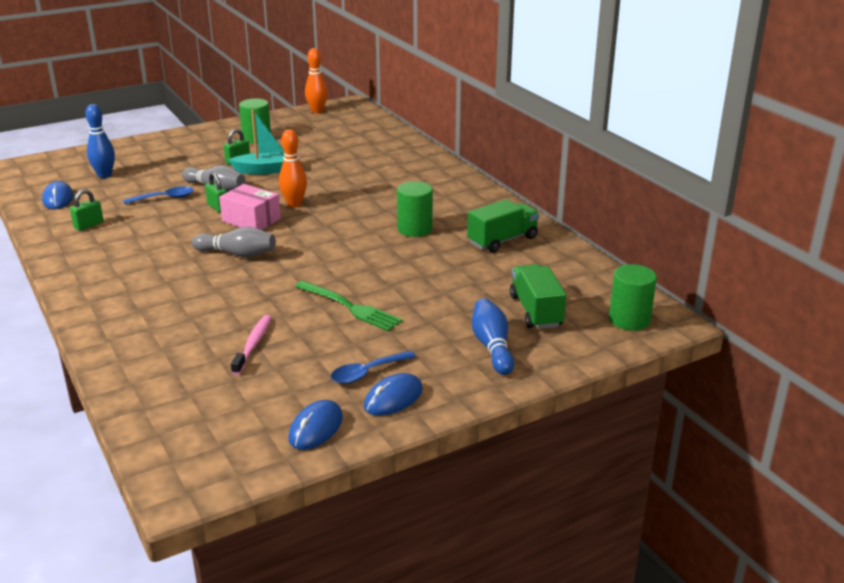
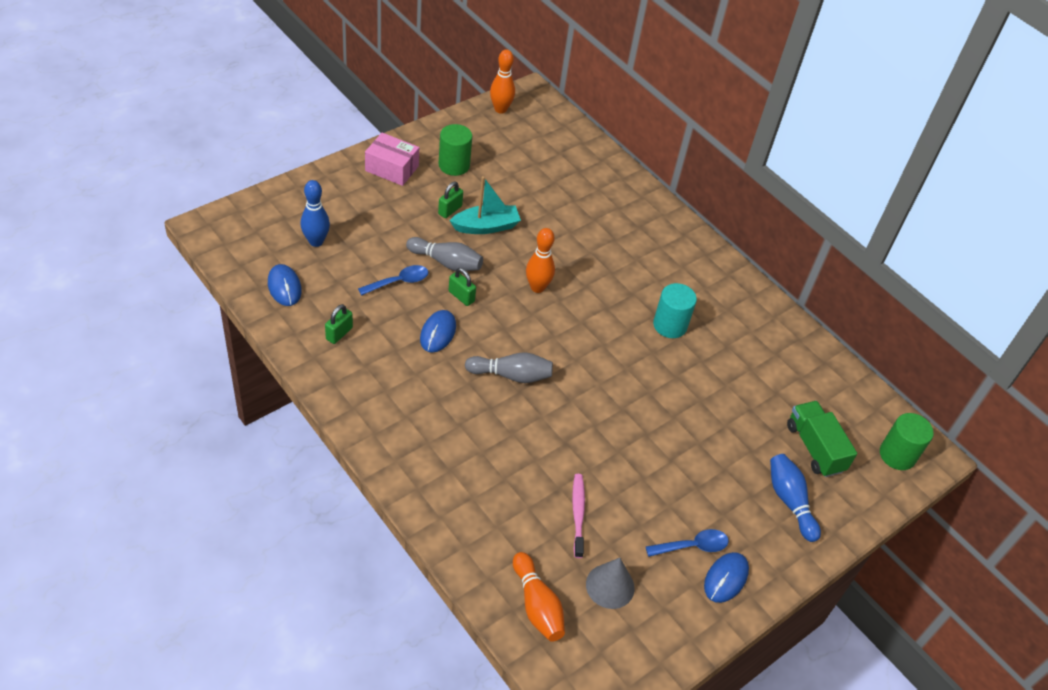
camera: 15 degrees left, 20 degrees up
(171, 406) = (537, 605): none -> orange bowling pin
(251, 220) = (503, 317): pink box -> pink box (392, 168)
(259, 396) = (610, 586): none -> grey cone
(316, 428) = (673, 623): blue mouse -> blue mouse (438, 333)
(350, 307) = (647, 452): green fork -> none
(367, 373) = (692, 546): blue spoon -> blue spoon turned 150 degrees counterclockwise
(415, 229) = (670, 325): green cylinder -> turquoise cylinder
(502, 240) = (757, 340): green truck -> none

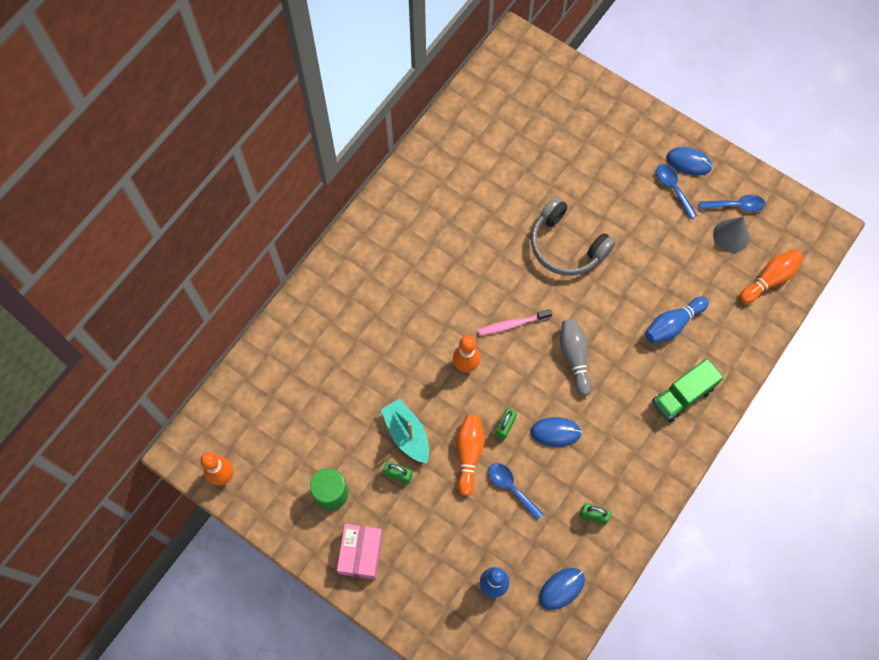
camera: 100 degrees left, 20 degrees up
(446, 262) = (469, 454): grey bowling pin -> orange bowling pin
(578, 514) = (683, 271): pink toothbrush -> pink toothbrush (512, 324)
(645, 413) = (566, 246): none -> grey headphones
(650, 609) = (736, 205): none -> blue spoon
(670, 325) = (463, 246): turquoise cylinder -> none
(790, 501) = (603, 130): blue bowling pin -> blue bowling pin (672, 324)
(814, 448) = (545, 120): green truck -> green truck (682, 396)
(897, 455) = (526, 63): green cylinder -> none

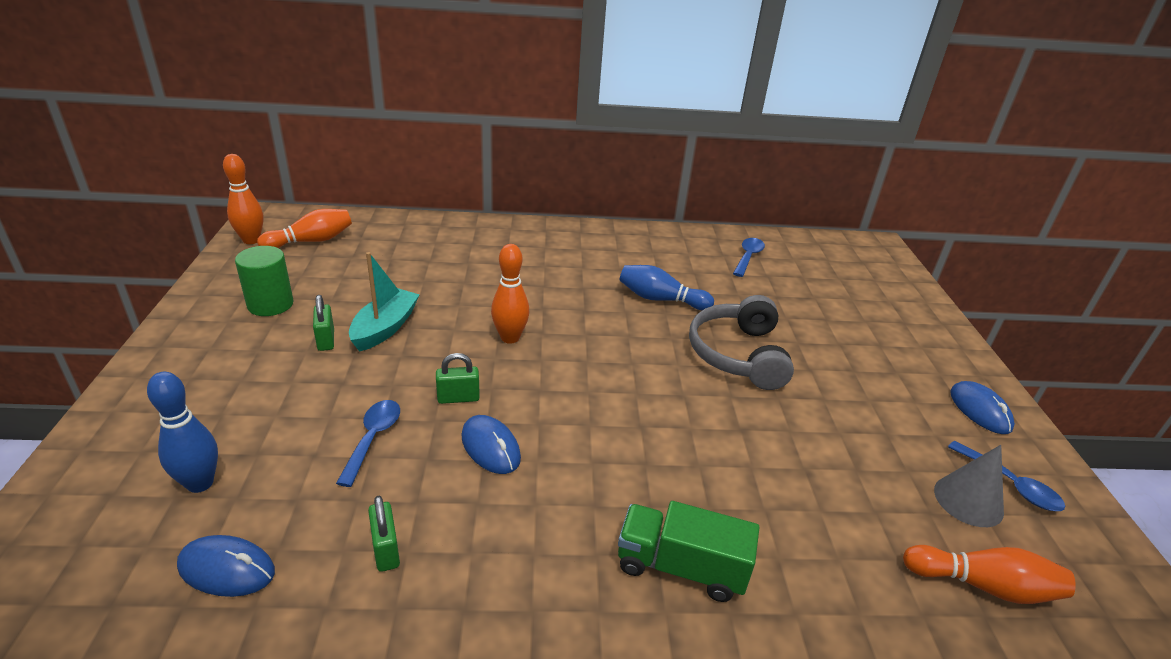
camera: 50 degrees right, 35 degrees down
(361, 553) = (198, 349): pink box -> none
(469, 454) = (395, 383): orange bowling pin -> orange bowling pin (311, 241)
(512, 324) = (597, 352): pink toothbrush -> none
(574, 357) = (612, 420): grey bowling pin -> none
(672, 324) = (769, 498): blue bowling pin -> blue bowling pin (660, 299)
(673, 188) = (930, 411): blue spoon -> blue spoon (748, 257)

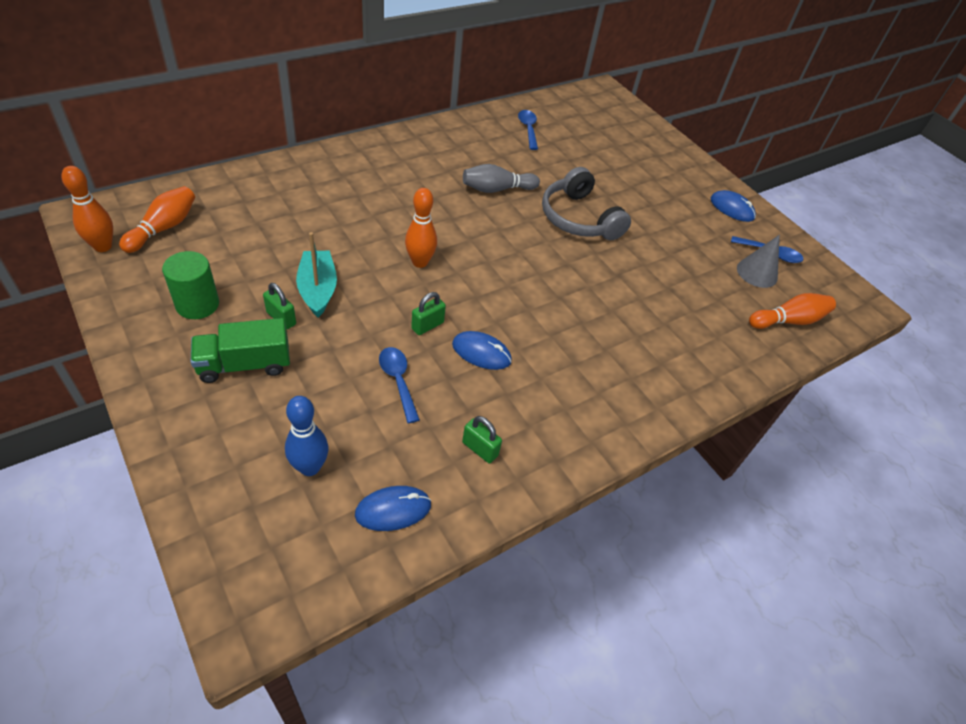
camera: 35 degrees left, 15 degrees up
(660, 299) = (497, 189): blue bowling pin -> grey bowling pin
(681, 567) = (647, 379): green truck -> green truck (245, 365)

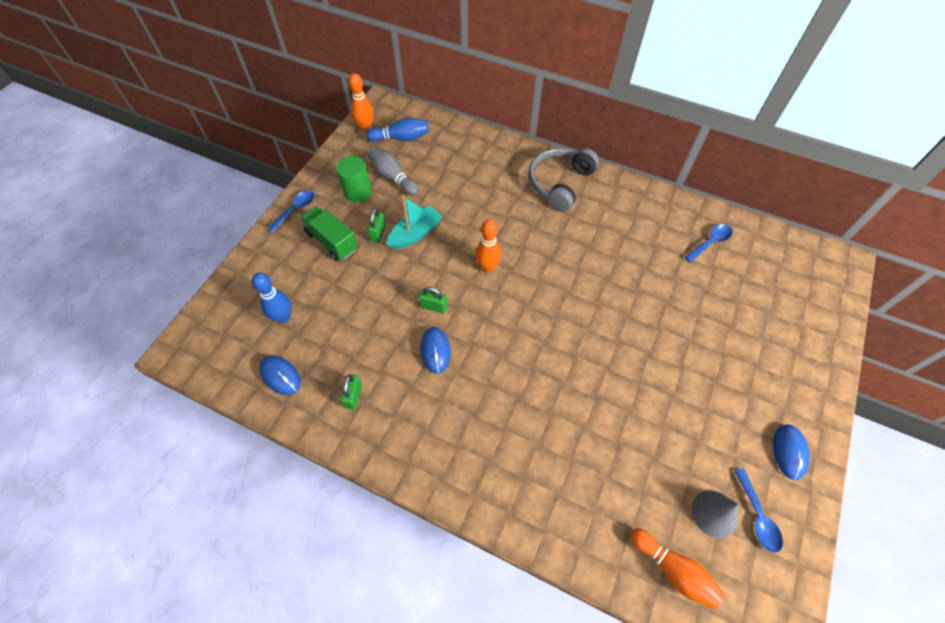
camera: 65 degrees right, 10 degrees up
(164, 228) = (401, 138): orange bowling pin -> blue bowling pin
(398, 381) = (375, 319): blue spoon -> blue spoon (295, 210)
(497, 189) = (611, 265): grey bowling pin -> grey bowling pin (393, 177)
(579, 218) = (636, 336): grey headphones -> grey headphones (560, 183)

